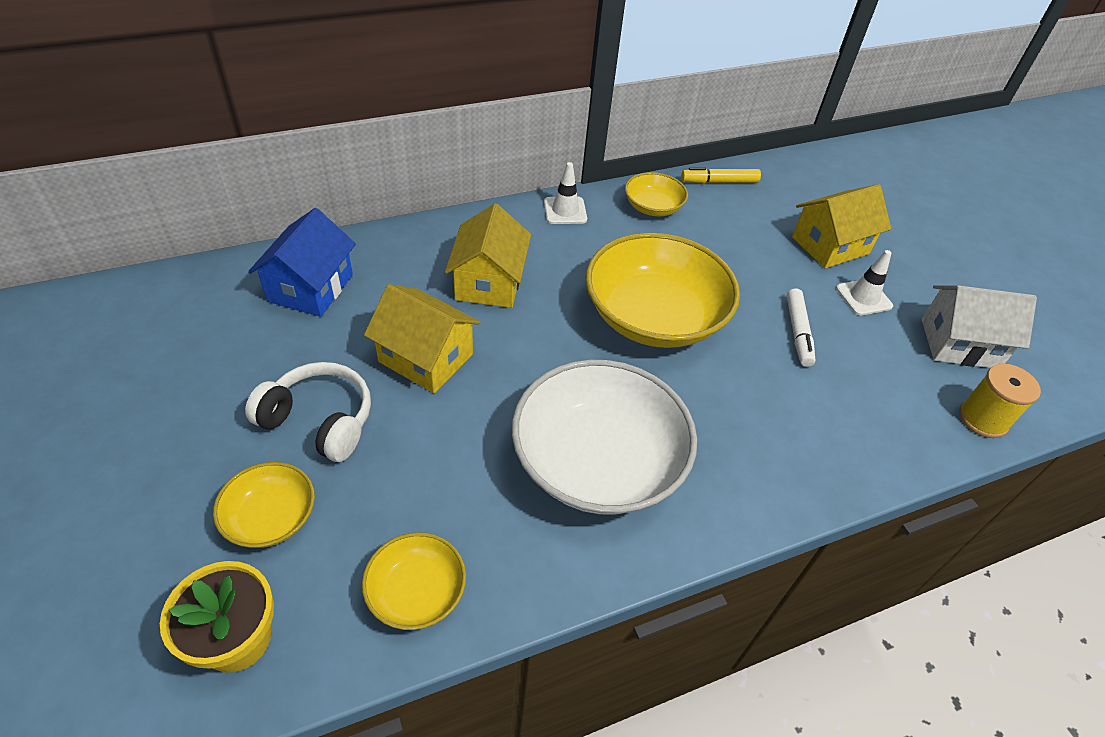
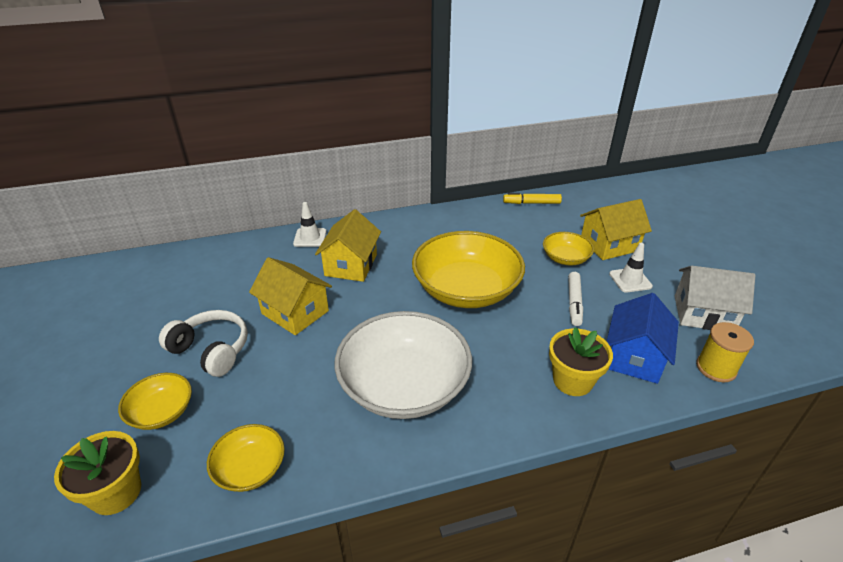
camera: 10 degrees right, 10 degrees down
(310, 288) = (227, 266): blue house -> blue house (634, 357)
(565, 211) = (415, 221): white traffic cone -> white traffic cone (310, 238)
(653, 207) = (479, 219): yellow bowl -> yellow bowl (565, 258)
(812, 444) = (572, 380): none -> yellow flower pot

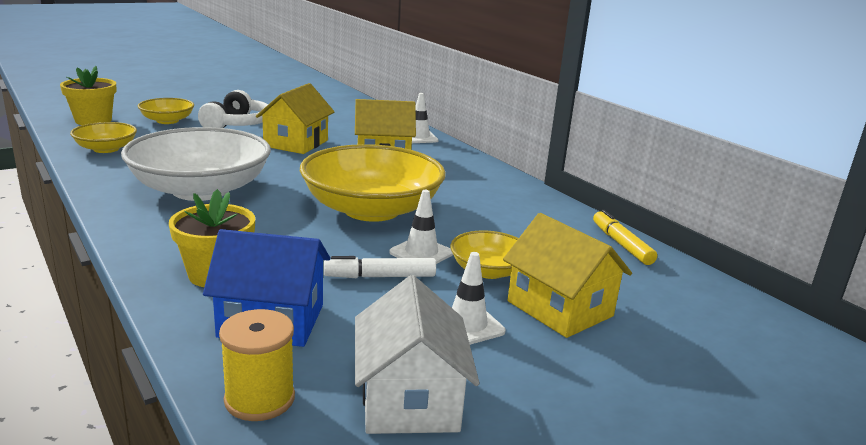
camera: 70 degrees right, 15 degrees down
(541, 279) = (421, 253): none -> white traffic cone

